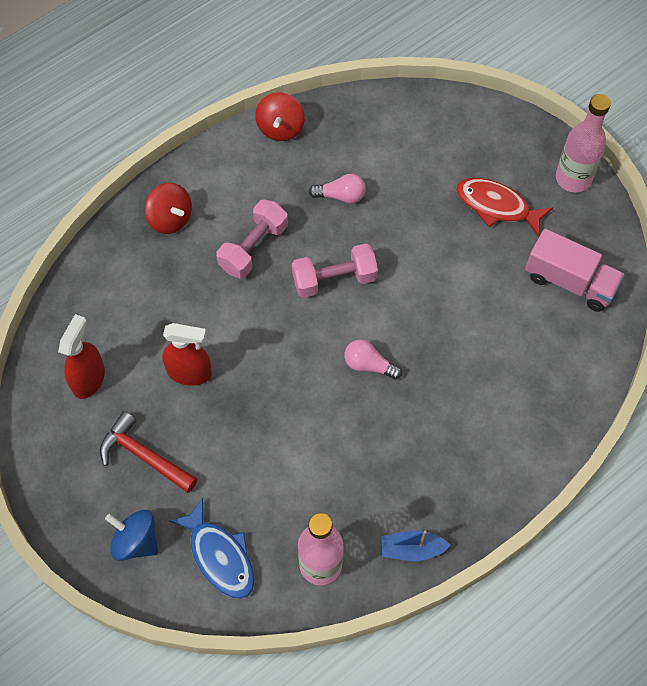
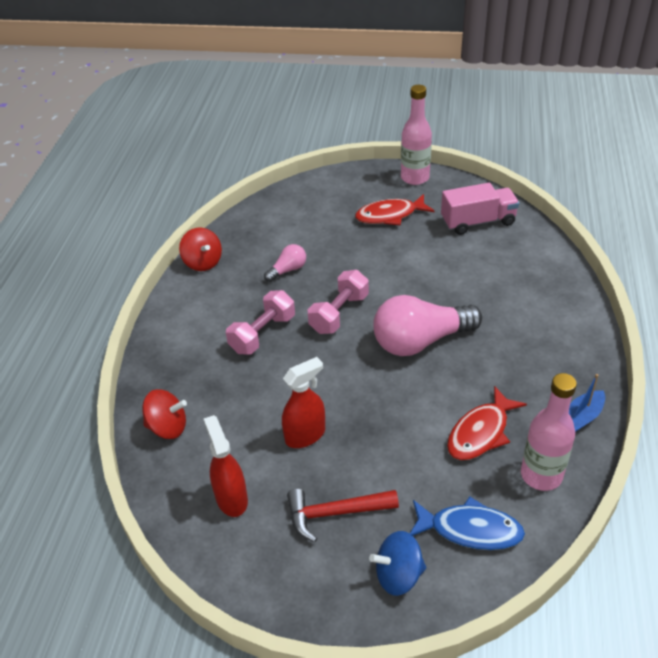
camera: 40 degrees left, 20 degrees down
(170, 219) = (181, 358): red spinning top -> red spinning top (167, 427)
(253, 248) = (263, 334): pink dumbbell -> pink dumbbell turned 45 degrees clockwise
(318, 489) = (480, 432): none -> red fish
(369, 365) = (420, 341): pink light bulb -> pink light bulb, size x2.11

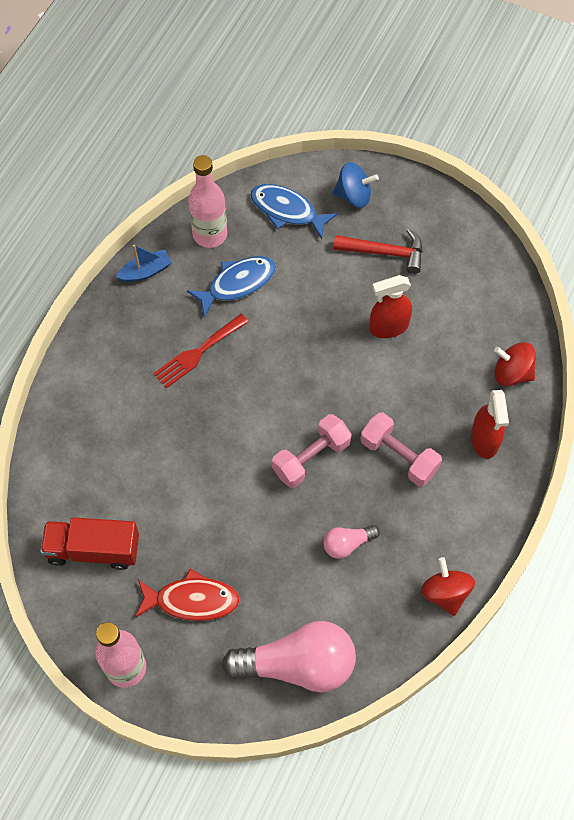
camera: 165 degrees left, 20 degrees up
(231, 498) = (465, 289): red spray bottle -> red spray bottle (484, 440)
(263, 334) = (399, 456): pink dumbbell -> pink dumbbell turned 75 degrees clockwise
(420, 341) = (244, 395): pink light bulb -> pink light bulb (298, 665)
(478, 222) = (93, 549): pink truck -> red truck
(480, 432) = (237, 284): red fish -> blue fish
(481, 362) = (198, 353): none -> red fork

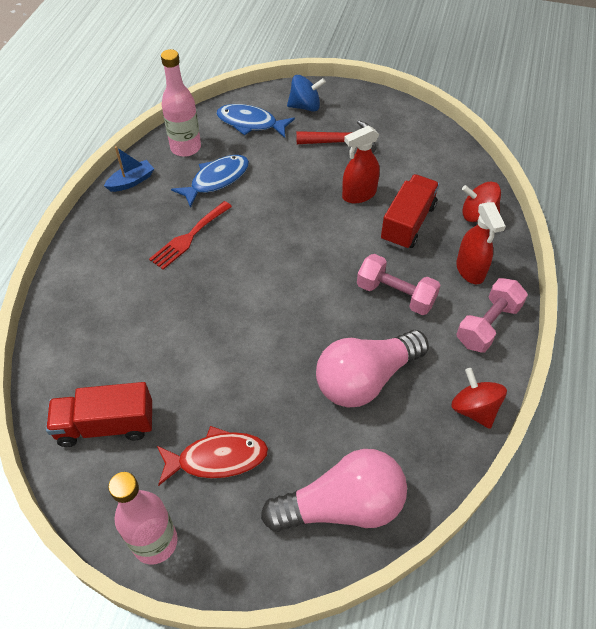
camera: 10 degrees left, 10 degrees down
(311, 458) = (313, 308): pink dumbbell -> pink dumbbell (487, 325)
(347, 544) = (365, 379): pink light bulb -> pink light bulb, size x2.11
(433, 372) = (408, 223): none -> red truck

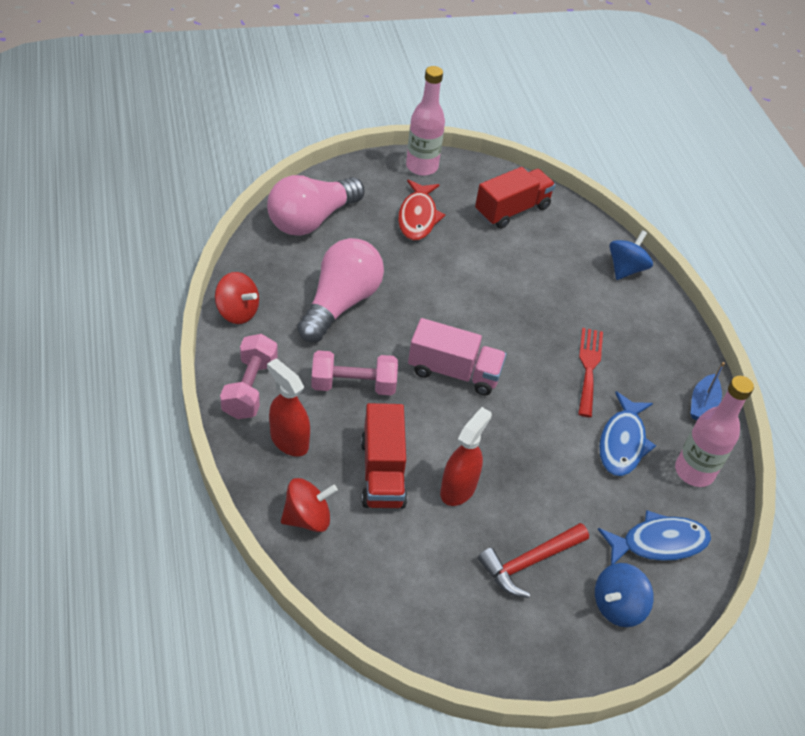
camera: 145 degrees right, 5 degrees down
(64, 309) = (625, 269): none -> blue spinning top
(217, 458) = (418, 217): red fish -> red fish turned 45 degrees counterclockwise
(303, 274) = (454, 372): none -> pink truck

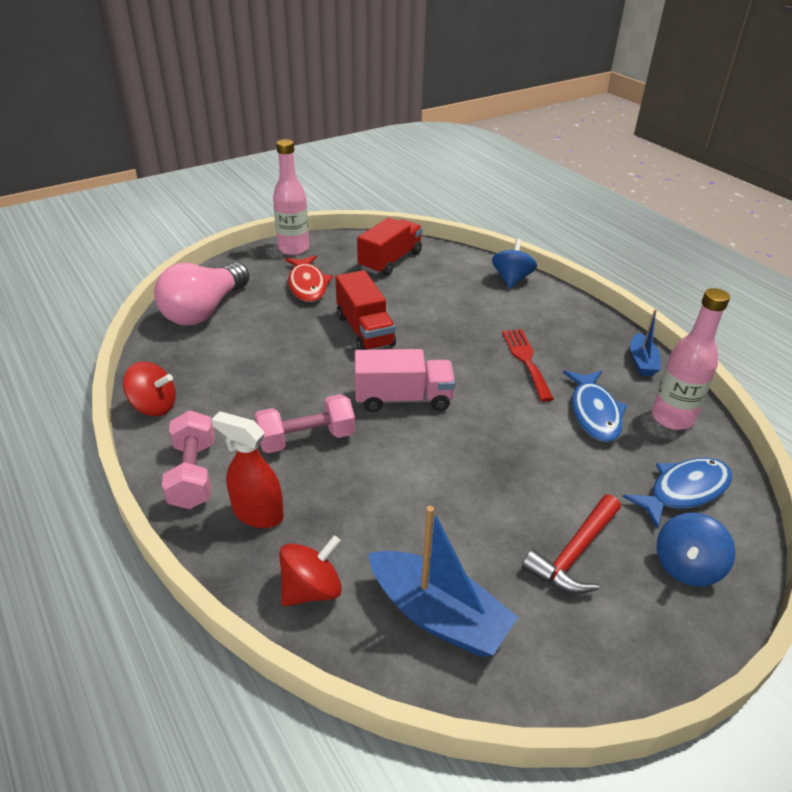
camera: 15 degrees left, 10 degrees down
(340, 303) = (262, 371): pink light bulb -> none
(382, 472) = (375, 513): red truck -> red truck (365, 331)
(395, 572) = (438, 615): none -> blue boat
(458, 488) = (462, 504): red spray bottle -> none

